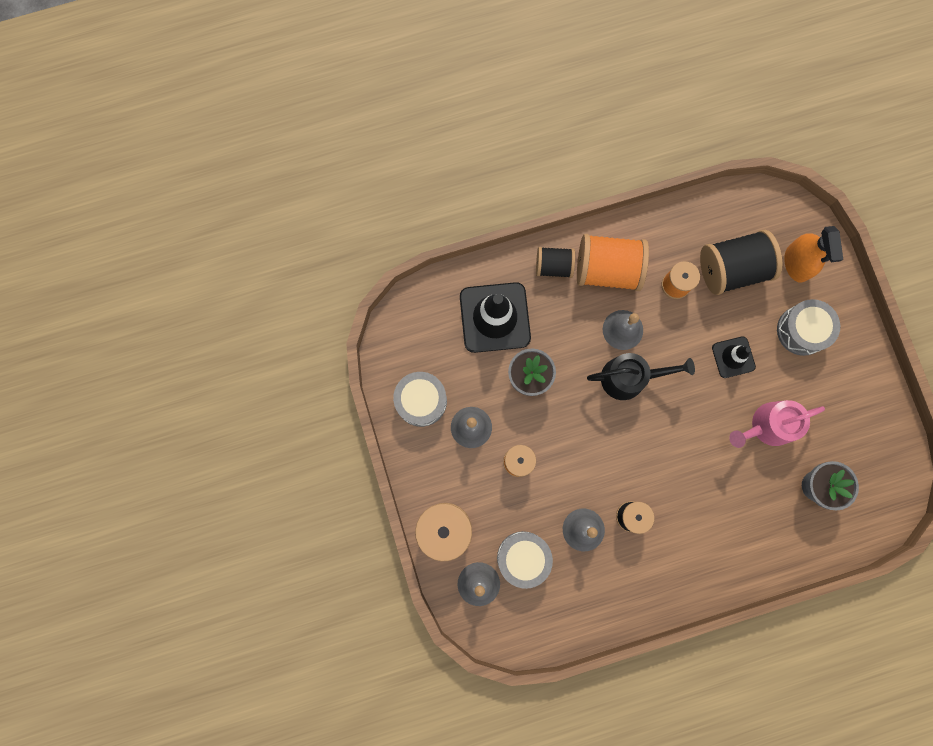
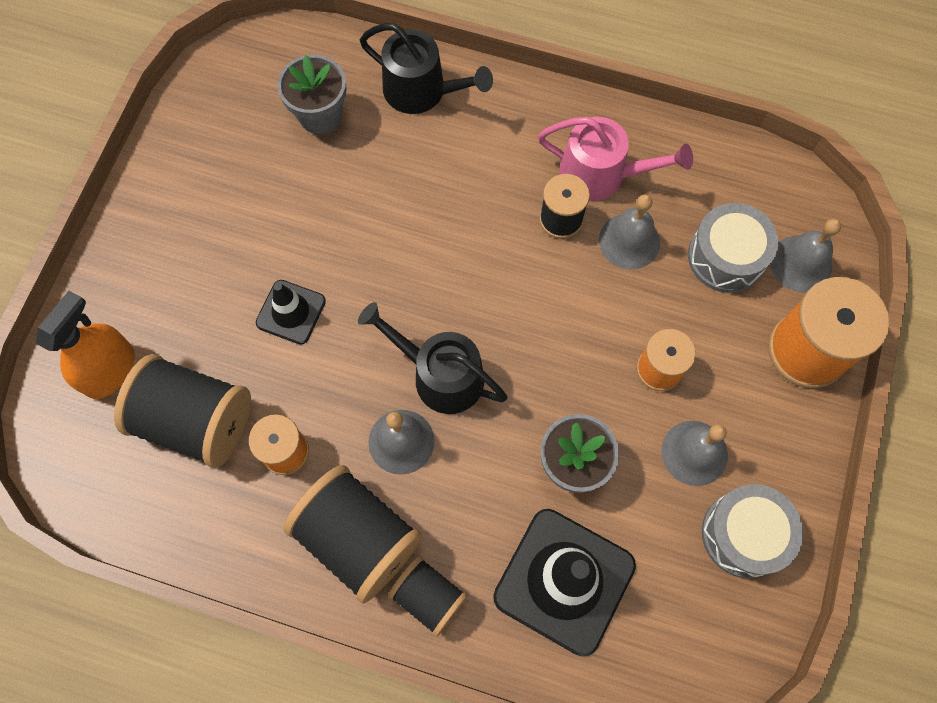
camera: 145 degrees left, 10 degrees down
(607, 269) = (358, 538): orange spool -> black spool
(767, 426) = (319, 209): pink watering can -> pink watering can (600, 174)
(772, 545) = (421, 91): none -> black watering can
(802, 330) = (181, 286): grey drum -> none

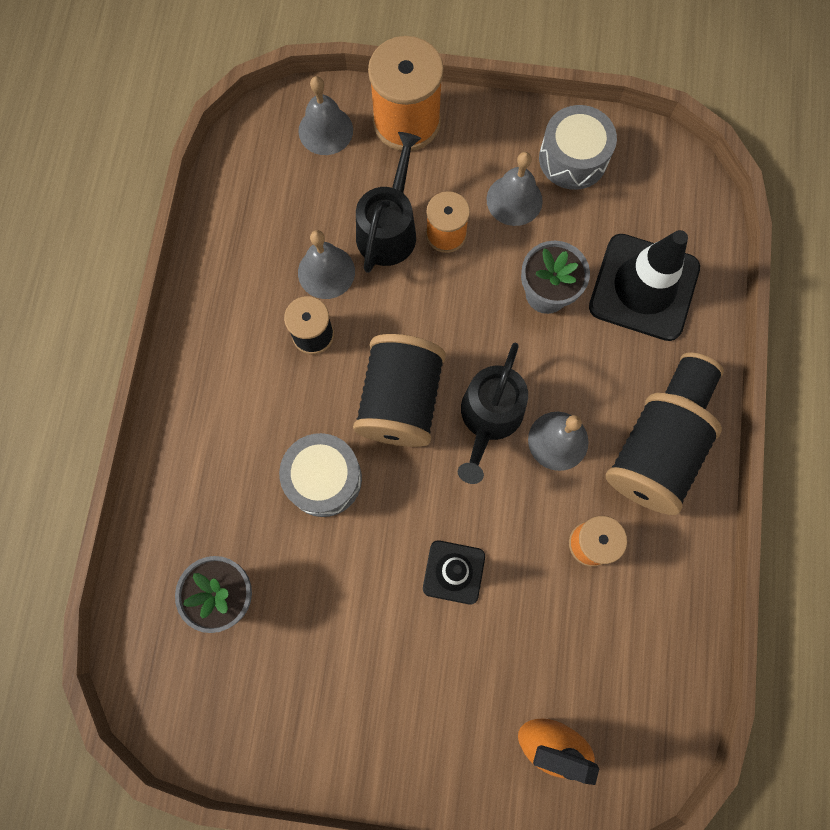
camera: 100 degrees left, 5 degrees up
(196, 420) = (581, 637): black spool -> black spool (400, 401)
(421, 91) = (184, 493): black watering can -> black watering can (388, 229)
(600, 174) = (259, 305): pink watering can -> none
(726, 257) = (329, 190): grey drum -> grey drum (324, 479)

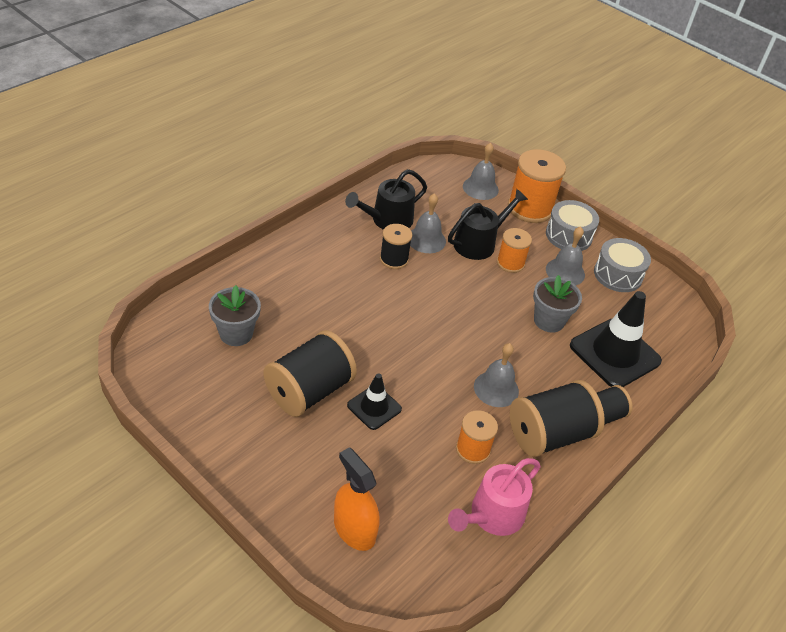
camera: 30 degrees right, 30 degrees down
(324, 479) = (339, 320): grey drum -> grey drum (568, 235)
(400, 401) = (416, 314): black spool -> black spool (309, 391)
(489, 417) = (462, 353): black watering can -> black watering can (388, 220)
(665, 611) = (492, 515): none -> pink watering can

